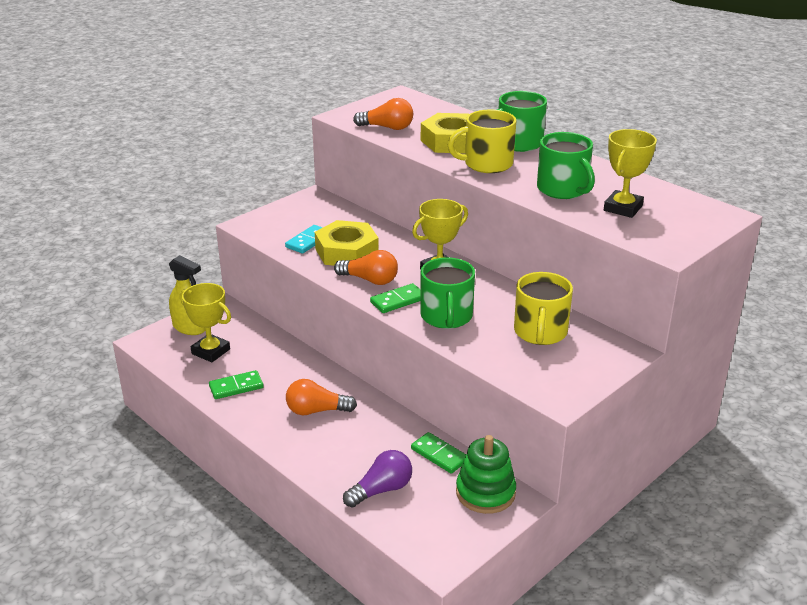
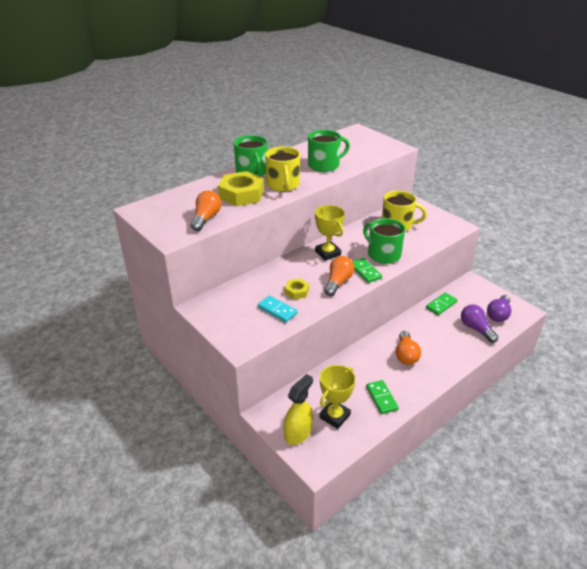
camera: 85 degrees left, 5 degrees up
(346, 252) = (297, 291): yellow nut -> yellow nut, size x0.51
(423, 523) = (498, 314): none -> purple light bulb
(446, 316) = (383, 254): green mug -> green mug turned 135 degrees counterclockwise
(485, 492) = (469, 291): green stacking toy -> none
(623, 208) = (350, 152): yellow trophy -> none

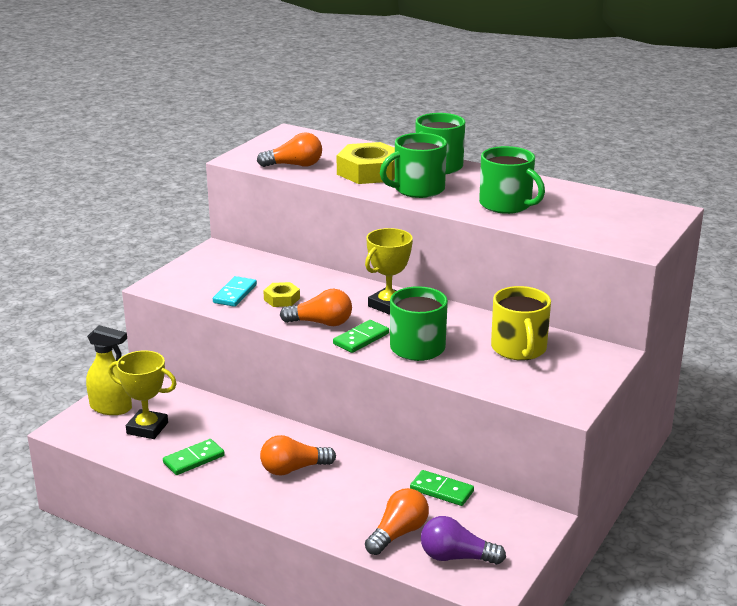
camera: 70 degrees right, 10 degrees down
(283, 185) = (418, 189): yellow mug -> green mug
(476, 329) = (398, 533): purple light bulb -> orange light bulb

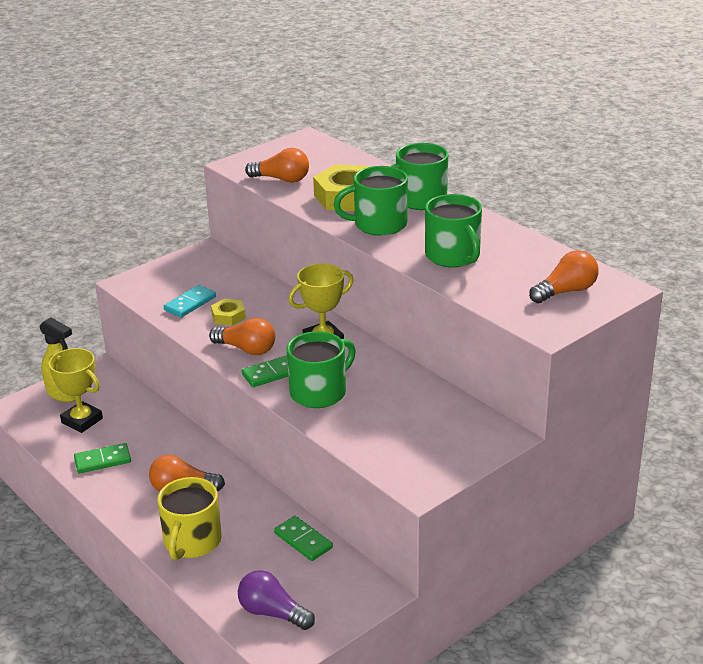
camera: 20 degrees right, 5 degrees up
(398, 533) = (235, 576): orange light bulb -> orange light bulb (566, 291)
(519, 349) = (415, 412): yellow mug -> yellow mug (192, 541)

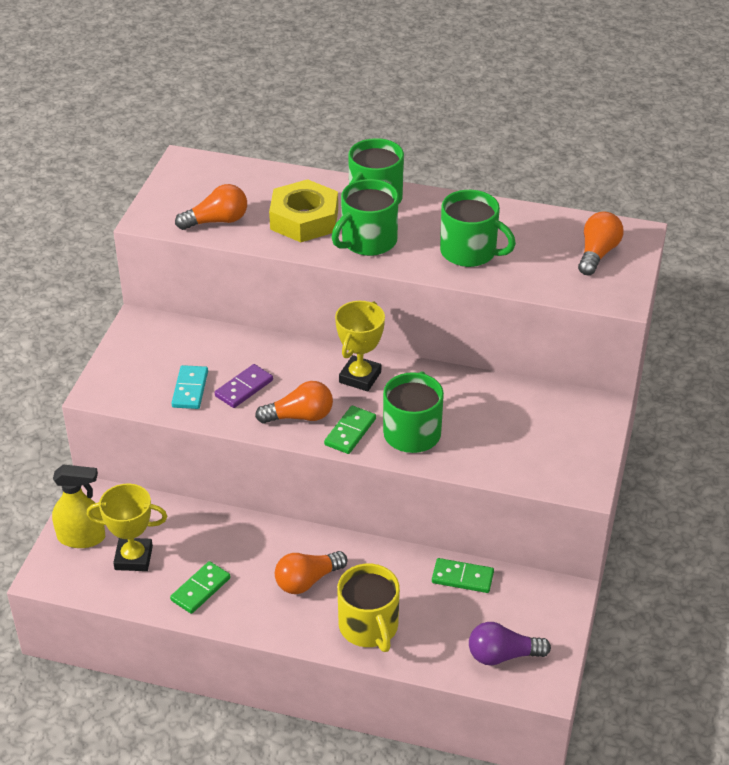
camera: 35 degrees left, 10 degrees up
(228, 316) = (244, 388): yellow nut -> purple domino

